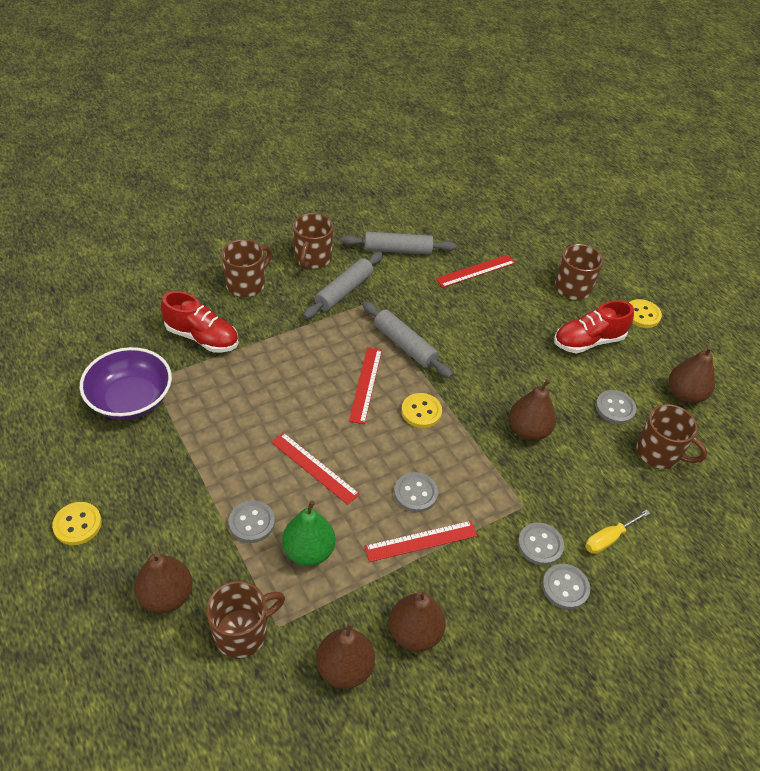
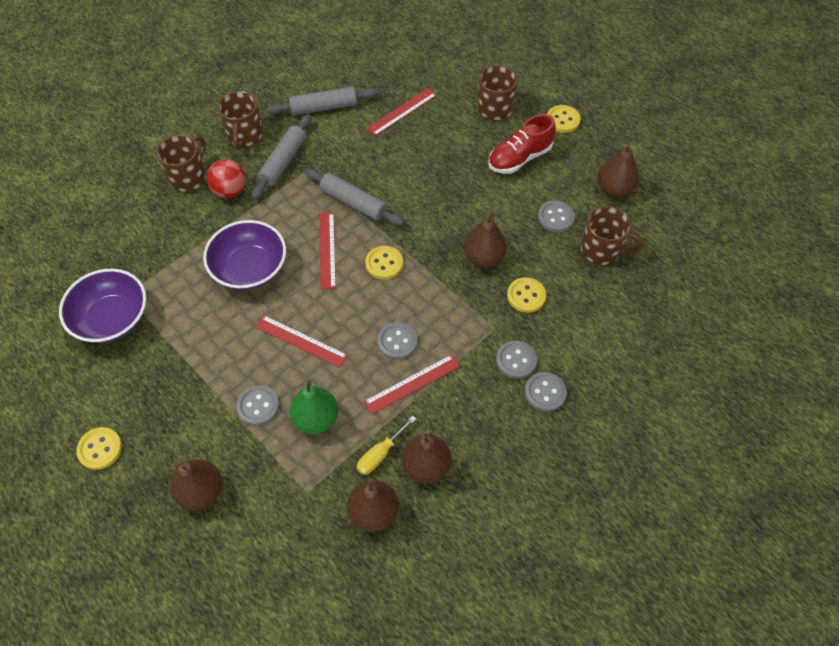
camera: 10 degrees left, 10 degrees up
(202, 337) = (162, 241): red shoe -> none
(242, 632) = (277, 505): brown mug -> none
(282, 384) = (249, 268): none -> purple bowl
(283, 306) = (230, 191): none -> red ball
(566, 480) = (526, 296): none -> yellow button
(608, 539) = (573, 340): yellow screwdriver -> yellow screwdriver (380, 454)

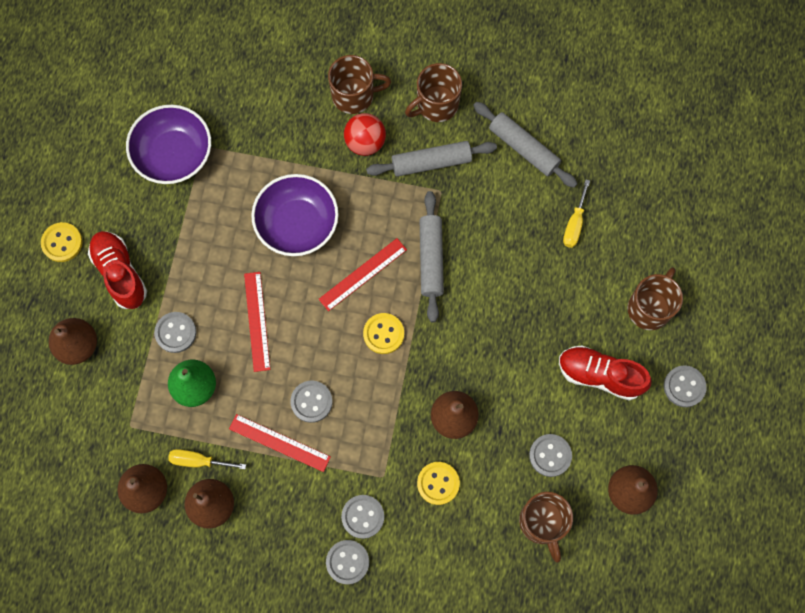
camera: 55 degrees right, 15 degrees up
(170, 418) = (120, 273): none -> red shoe
(402, 111) = (574, 224): red ruler -> yellow screwdriver
(562, 120) = (684, 386): yellow button -> grey button

